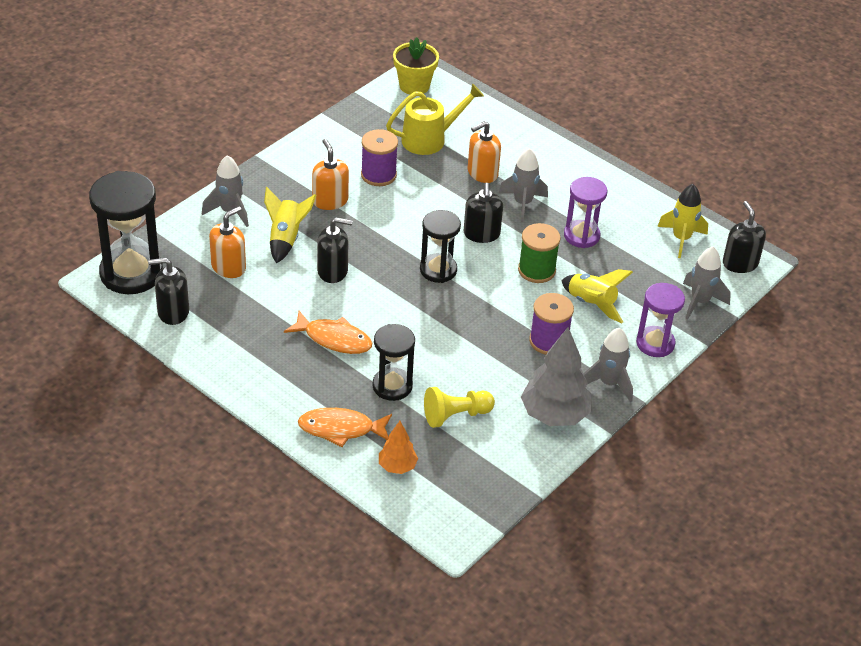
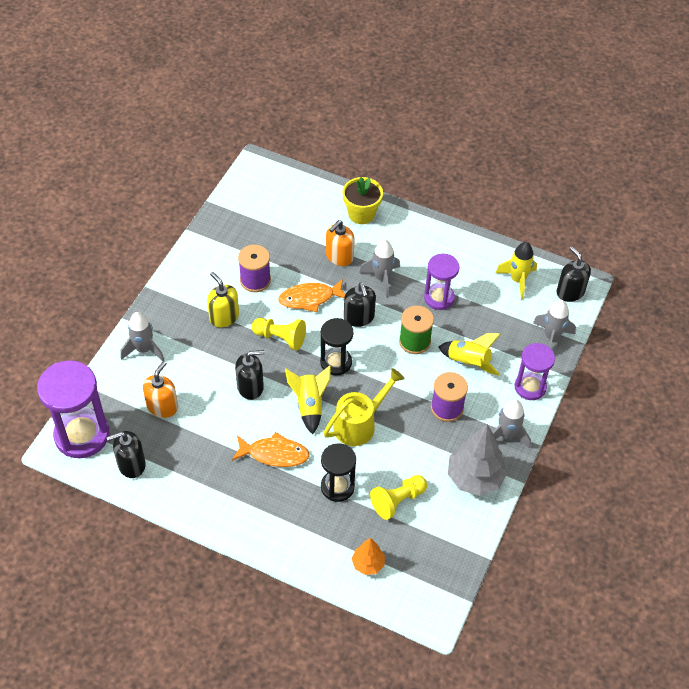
camera: 15 degrees left, 10 degrees up
(131, 273) = (82, 435): black hourglass -> purple hourglass
(286, 238) = (200, 364): yellow rocket -> yellow rocket (309, 405)
(330, 201) = (224, 317): orange soap dispenser -> yellow soap dispenser
(341, 429) = (310, 541): orange fish -> orange fish (310, 298)
(385, 234) = (280, 338): none -> yellow pawn
(414, 86) = (254, 182): yellow flower pot -> yellow flower pot (361, 214)
(430, 139) = (285, 233): yellow watering can -> yellow watering can (359, 424)

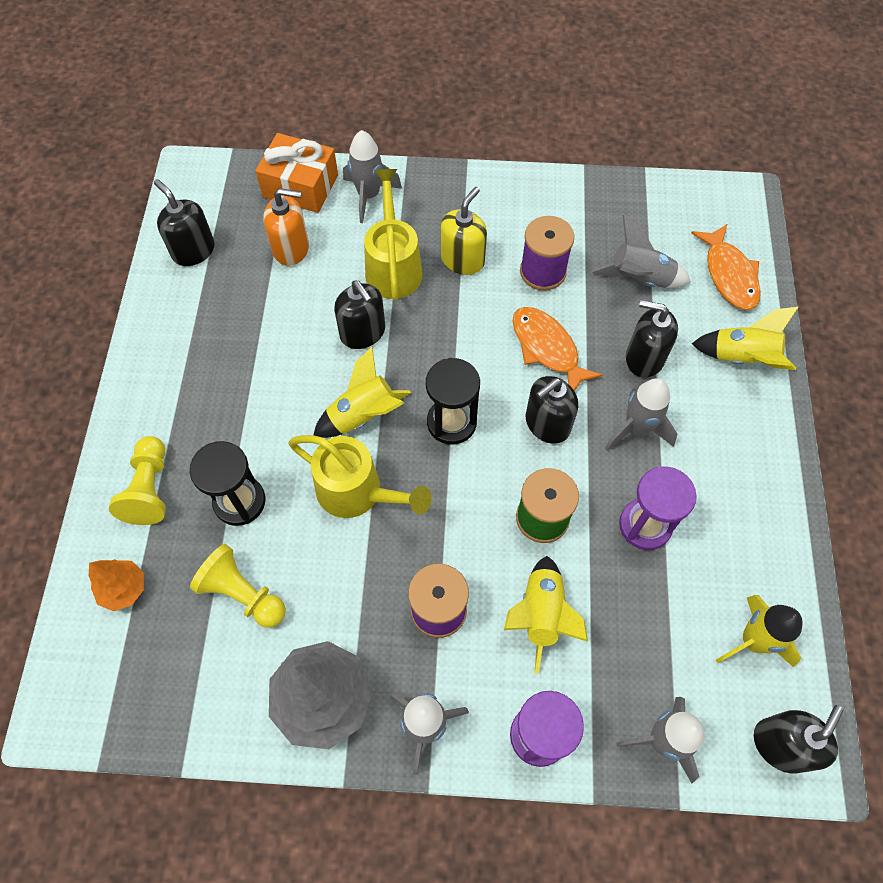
camera: 70 degrees right, 10 degrees up
(82, 435) = (218, 186): purple hourglass -> none
(112, 386) = (300, 186): none -> orange gift
(208, 354) = (393, 266): none -> yellow watering can
(274, 454) = (266, 402): orange fish -> orange fish (729, 275)
(280, 338) = (460, 337): yellow pawn -> yellow pawn (150, 489)
(286, 237) = (639, 279): none -> grey rocket
(339, 256) = (644, 358): orange soap dispenser -> black soap dispenser
(361, 214) = (742, 358): yellow flower pot -> yellow rocket

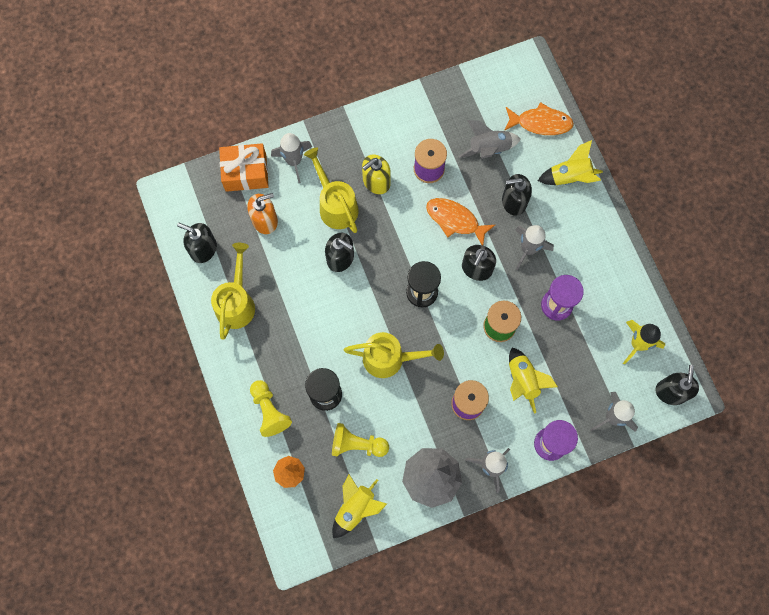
camera: 25 degrees left, 10 degrees up
(194, 331) = (237, 302): none -> yellow watering can
(363, 415) = (368, 311): yellow rocket -> yellow rocket (355, 508)
(462, 259) = (376, 182): yellow soap dispenser -> yellow soap dispenser turned 135 degrees counterclockwise
(729, 275) = (540, 123): orange fish -> orange fish turned 45 degrees counterclockwise

